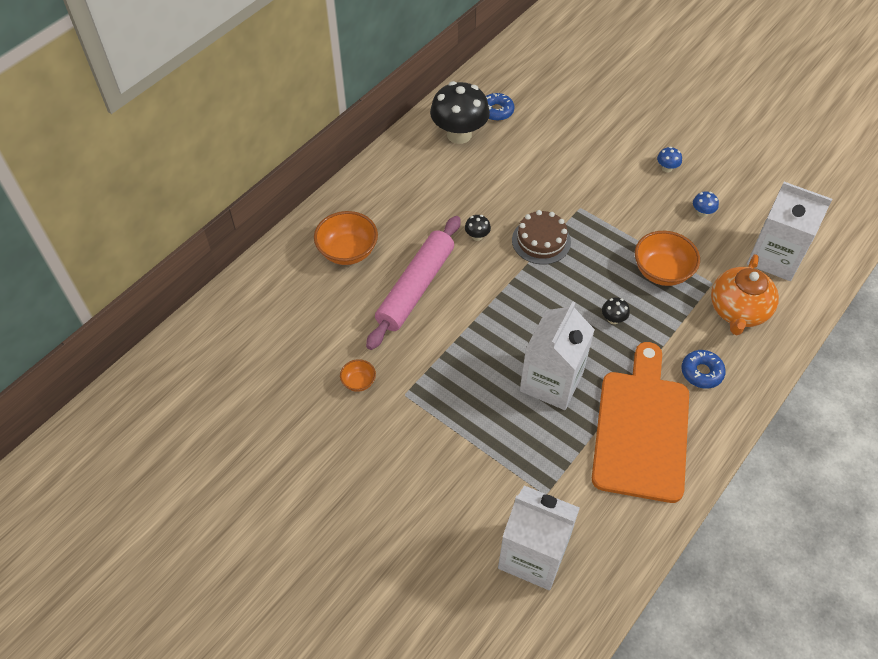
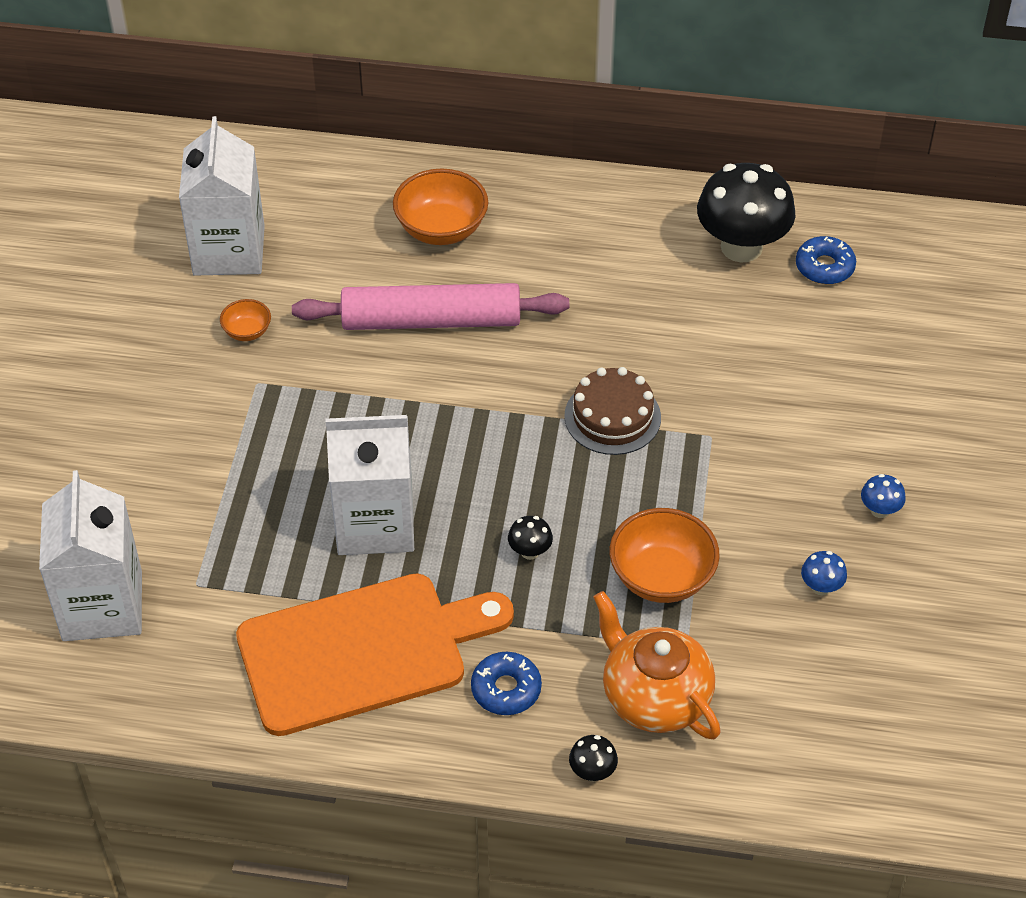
camera: 60 degrees right, 5 degrees down
(477, 236) = (567, 345): black mushroom -> black mushroom (592, 772)
(738, 311) = (654, 697): orange teapot -> orange teapot turned 60 degrees clockwise
(774, 257) = (801, 712): white carton -> white carton (229, 250)

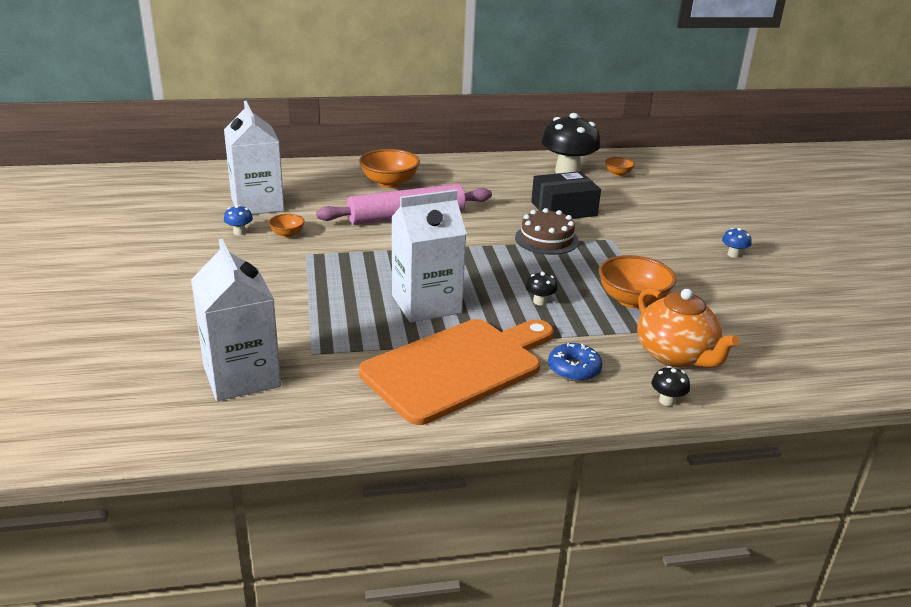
camera: 20 degrees left, 20 degrees down
(654, 697) = (676, 356): orange teapot -> orange teapot turned 150 degrees counterclockwise
(680, 346) = (563, 209): none -> black box
(821, 587) = (731, 290): blue mushroom -> blue mushroom (239, 232)
(824, 267) = (618, 173): blue donut -> orange bowl

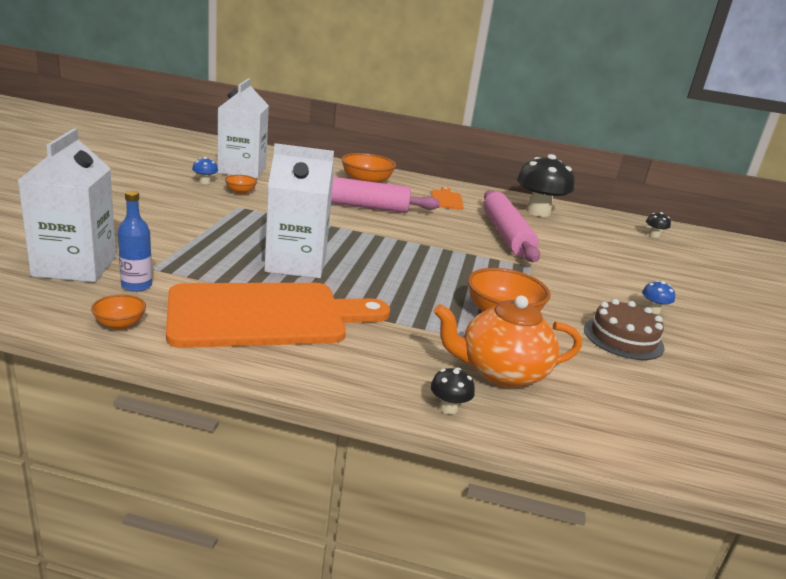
camera: 20 degrees right, 5 degrees down
(320, 377) = (136, 286): none -> blue bottle
(479, 181) = (446, 199): none -> orange cutting board
(539, 301) = (405, 291): black mushroom -> black mushroom (654, 235)
(546, 239) = (464, 250): brown cake -> brown cake (623, 338)
(563, 209) = (506, 234): black box -> pink rolling pin
(574, 369) = (378, 350): blue donut -> none
(618, 173) = (588, 224): orange bowl -> orange bowl (120, 324)
(676, 356) = (501, 372): orange teapot -> orange teapot turned 90 degrees clockwise

